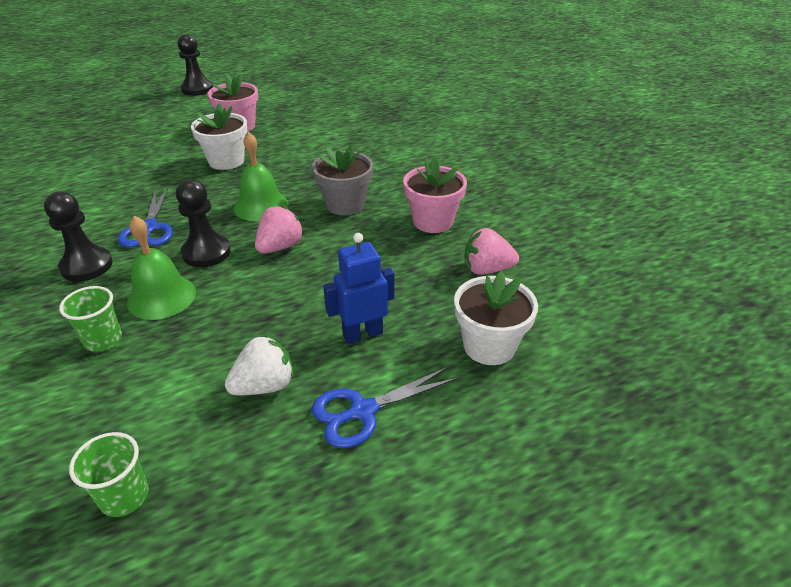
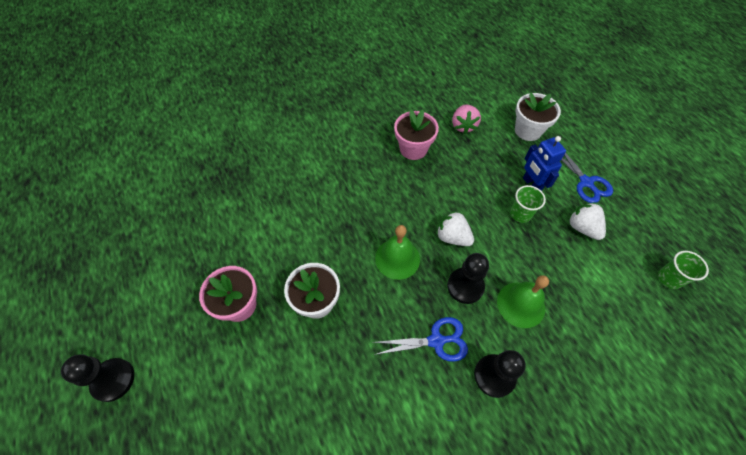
camera: 90 degrees left, 20 degrees up
(103, 340) = (570, 330): green cup -> green cup (520, 214)
(280, 247) = (452, 237): pink strawberry -> white strawberry
(345, 204) = (393, 200): grey flower pot -> none

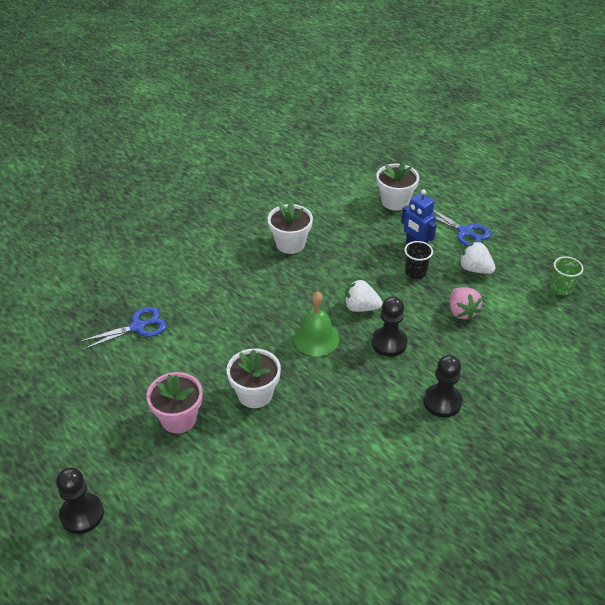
camera: 20 degrees left, 15 degrees down
(413, 149) = (290, 244): pink flower pot -> white flower pot
(436, 341) = (380, 391): blue scissors -> blue scissors (138, 327)
(463, 126) = (331, 212): pink strawberry -> pink strawberry (462, 312)
(520, 214) = (415, 272): green cup -> black cup
(521, 304) = (444, 343): green bell -> none

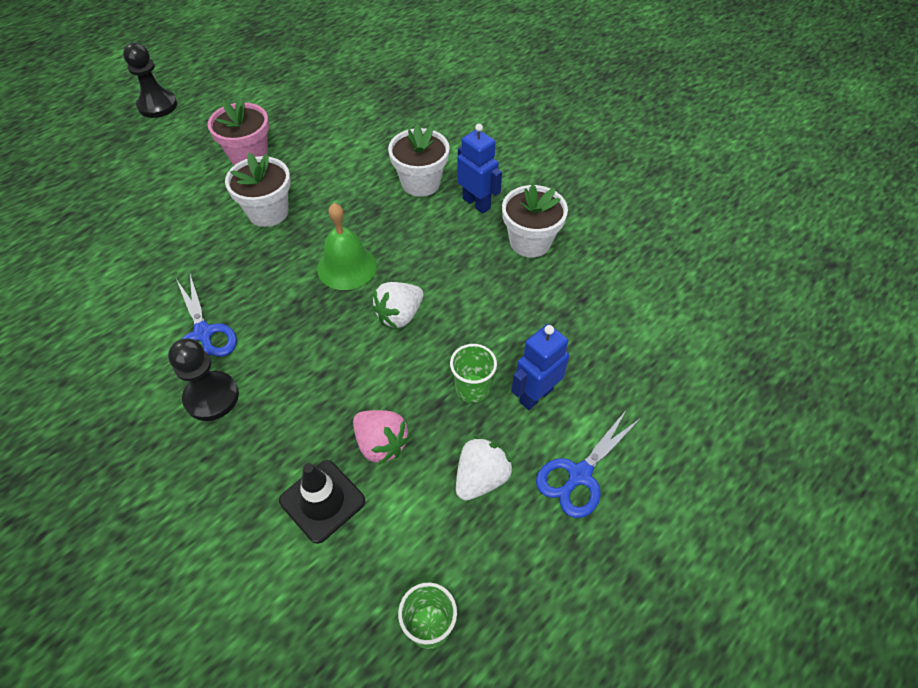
camera: 90 degrees right, 10 degrees up
(138, 327) = (383, 119): blue scissors -> blue scissors (203, 334)
(250, 269) = (476, 203): none -> blue robot
(361, 307) = (399, 315): white strawberry -> white strawberry turned 150 degrees counterclockwise
(389, 343) = (328, 344): black pawn -> none
(395, 201) = (649, 374): white flower pot -> white flower pot (420, 183)
(415, 272) = (472, 388): black cup -> green cup
(462, 312) = (381, 444): pink strawberry -> pink strawberry turned 120 degrees counterclockwise
(504, 335) = (322, 501): none -> black traffic cone

